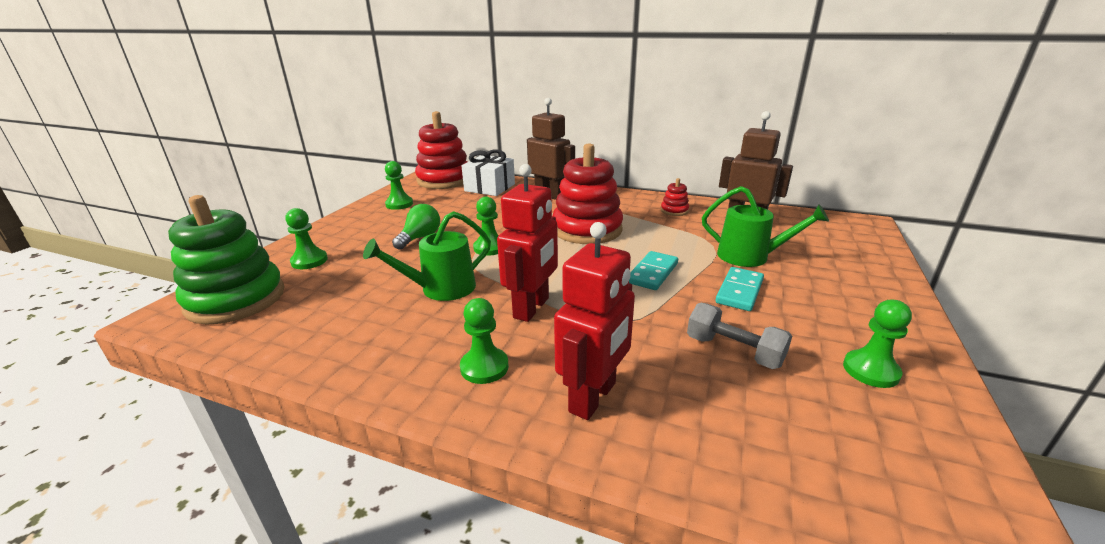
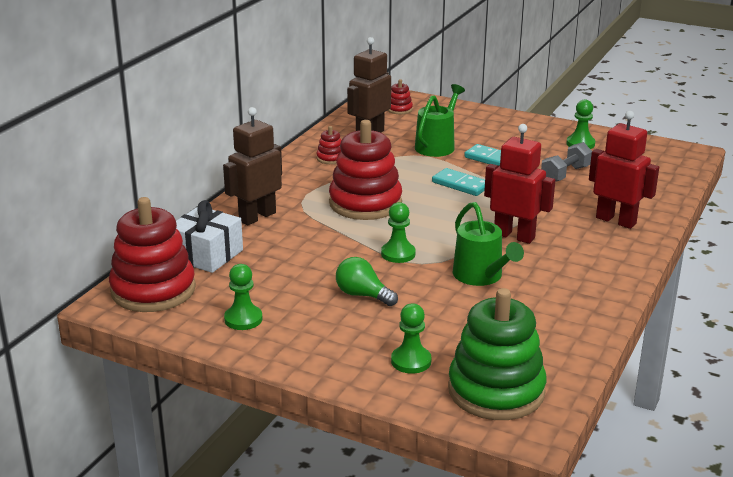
camera: 85 degrees left, 0 degrees up
(484, 367) = (591, 255): green pawn -> none
(831, 233) = (399, 109): none -> red stacking toy

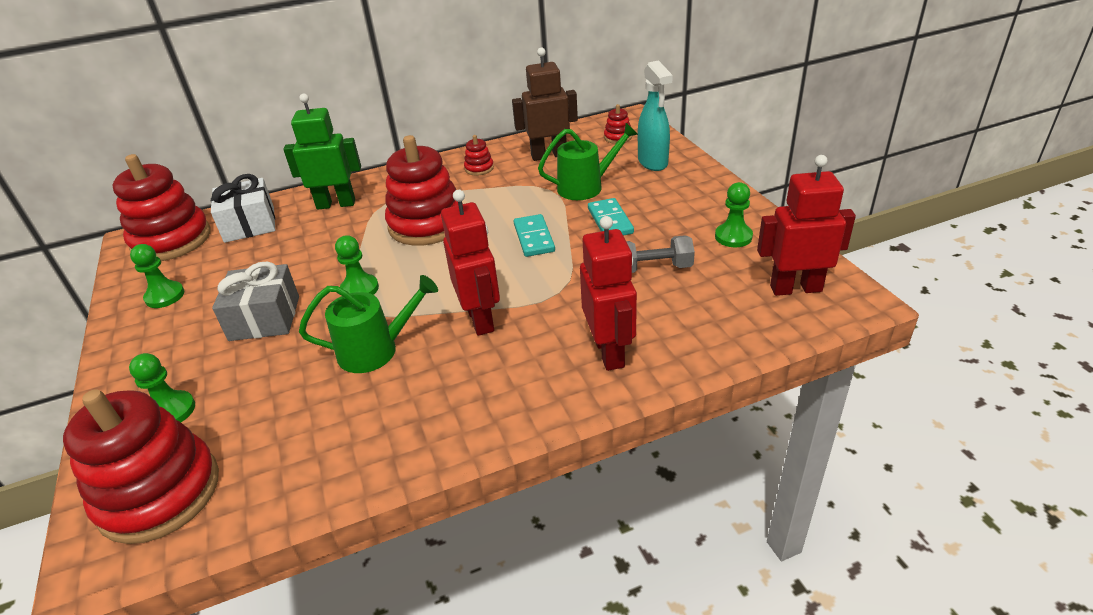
camera: 45 degrees right, 10 degrees up
(257, 217) = (336, 204): brown robot -> green robot
(362, 295) = (264, 318): green light bulb -> grey gift
(455, 118) = (653, 163): none -> turquoise spray bottle
(481, 276) = (375, 350): green watering can -> green watering can turned 120 degrees counterclockwise
(496, 391) = (159, 493): green stacking toy -> red stacking toy
(655, 157) = (795, 288): none -> red robot

